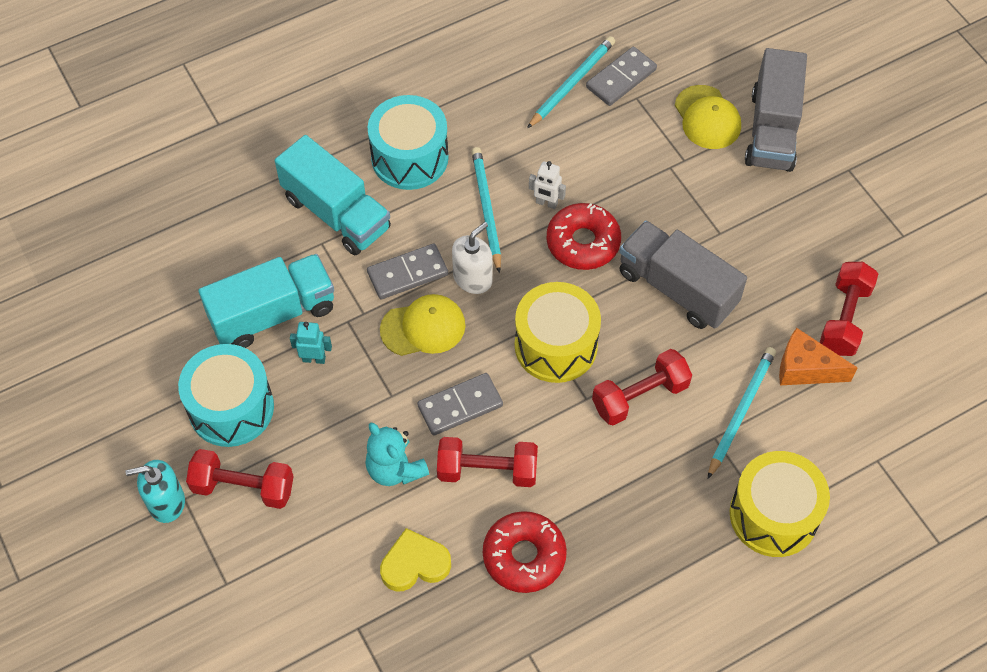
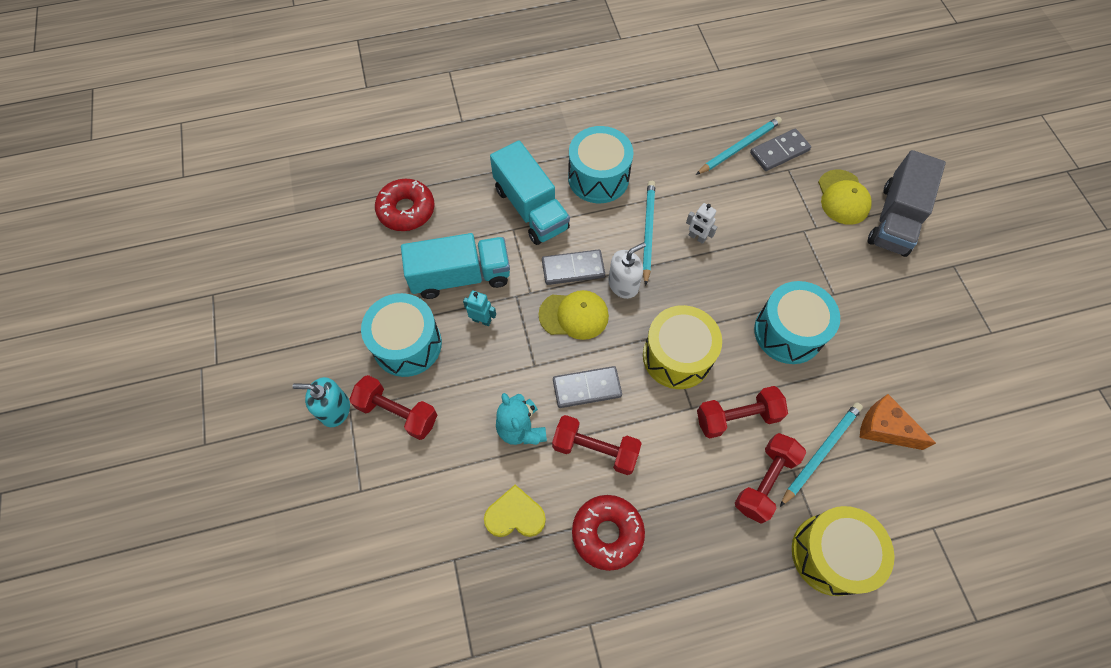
camera: 15 degrees right, 5 degrees up
(583, 243) = (719, 276): red donut -> red donut (406, 210)
(677, 288) = (788, 332): grey truck -> turquoise drum
(844, 318) = (926, 392): red dumbbell -> red dumbbell (764, 481)

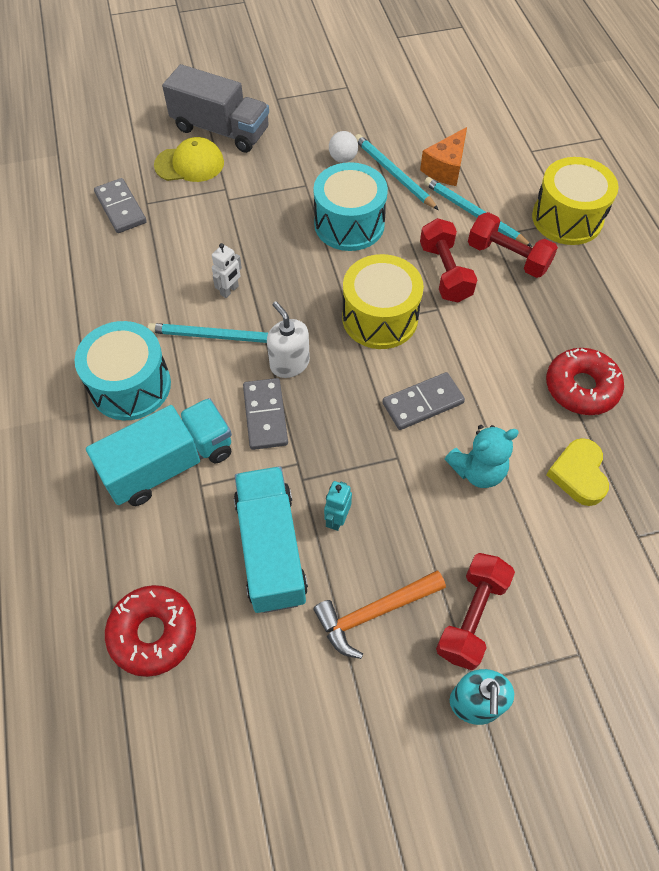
camera: 90 degrees left, 5 degrees down
(407, 344) = (374, 612): turquoise drum -> orange hammer
(574, 315) = (330, 415): yellow cap -> none
(587, 388) = (423, 403): grey domino -> grey domino turned 75 degrees clockwise
(595, 449) = (493, 396): red dumbbell -> none
(739, 147) = (108, 242): turquoise pencil -> turquoise pencil (393, 174)
(877, 327) = (343, 158): none -> white ball

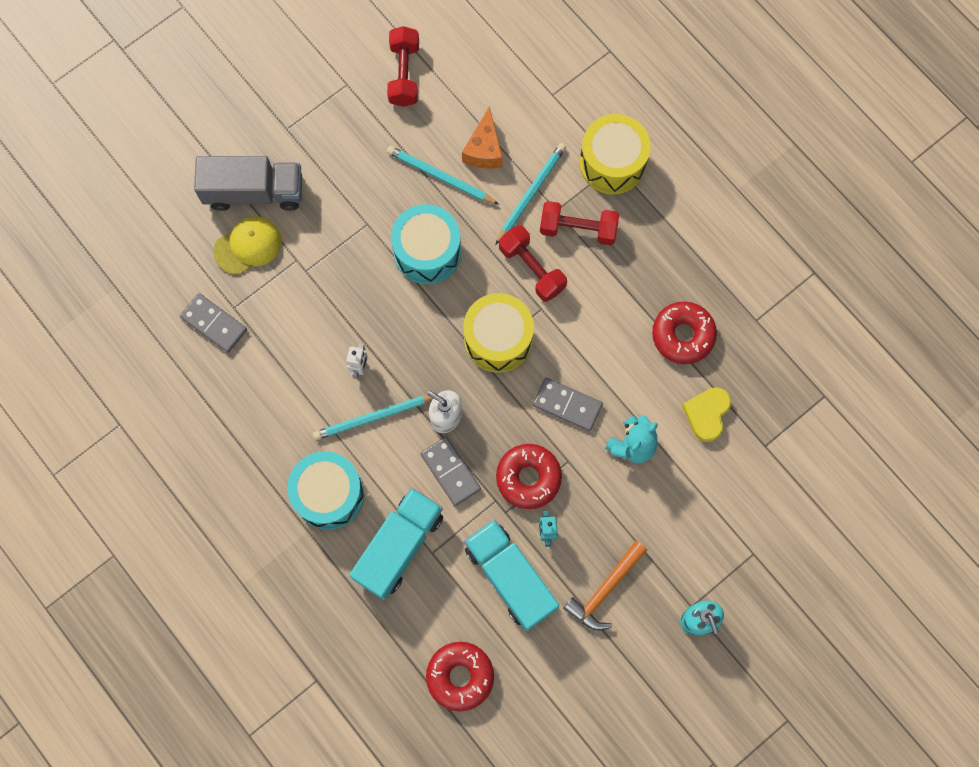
camera: 25 degrees left, 15 degrees up
(343, 158) = (386, 178): white ball -> none
(345, 455) = (528, 478): none -> red donut
(423, 403) = (567, 405): grey domino -> grey domino turned 75 degrees clockwise
(471, 617) = (672, 561): red dumbbell -> red dumbbell (404, 74)
(474, 214) = (530, 193): turquoise pencil -> turquoise pencil turned 105 degrees clockwise
(578, 474) = (706, 414): yellow heart -> yellow heart turned 45 degrees clockwise

